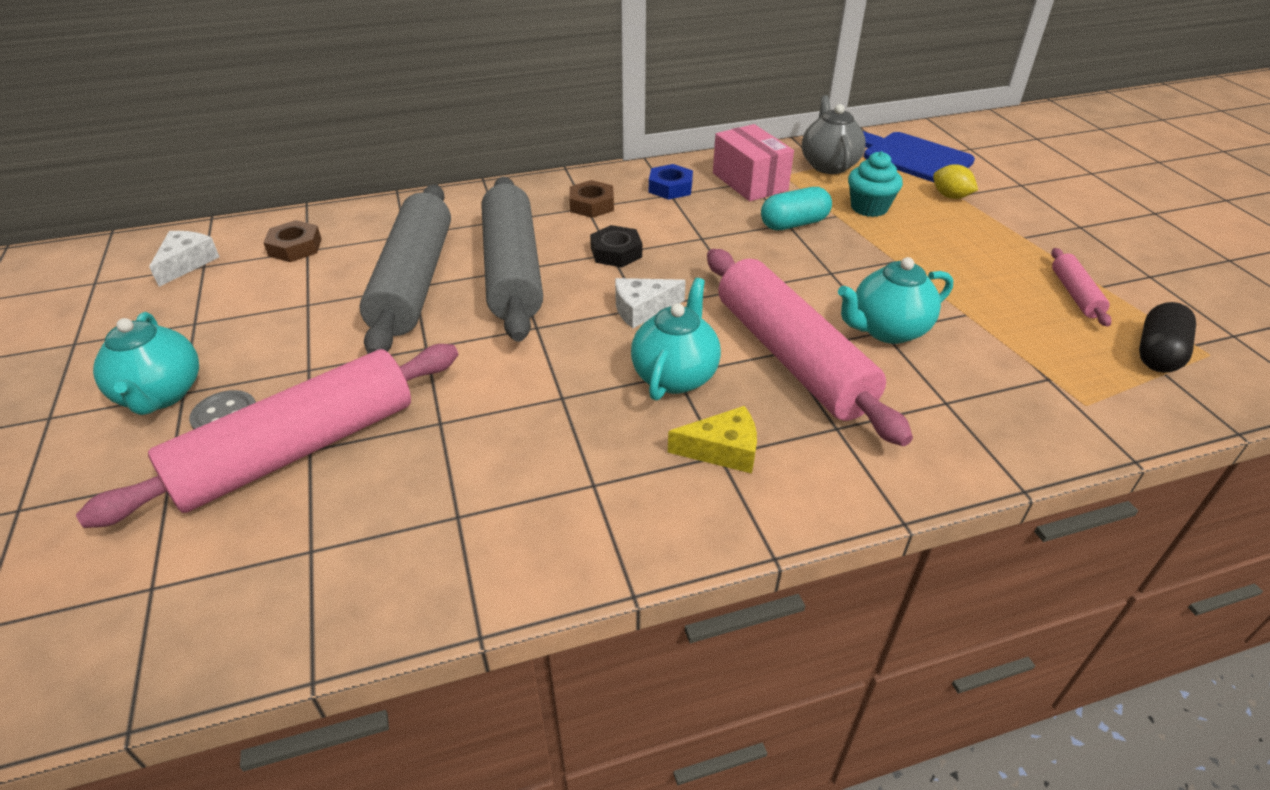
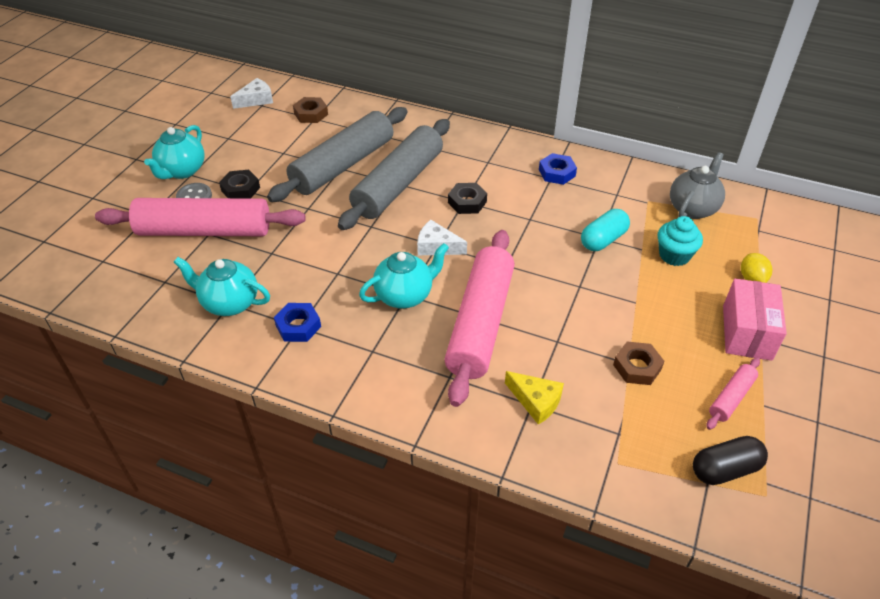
camera: 40 degrees right, 5 degrees up
(294, 372) = (240, 189): none -> black nut
(591, 485) = (298, 326): none -> blue nut
(592, 205) = (493, 162): brown nut -> brown nut (637, 367)
(722, 450) = (377, 349): yellow cheese -> yellow cheese (536, 401)
(749, 182) = (616, 194): pink box -> pink box (746, 332)
(794, 224) = (603, 240): turquoise capsule -> turquoise capsule turned 60 degrees counterclockwise
(887, 330) = (560, 342): turquoise teapot -> turquoise teapot (229, 303)
(912, 157) = (770, 233): blue cutting board -> none

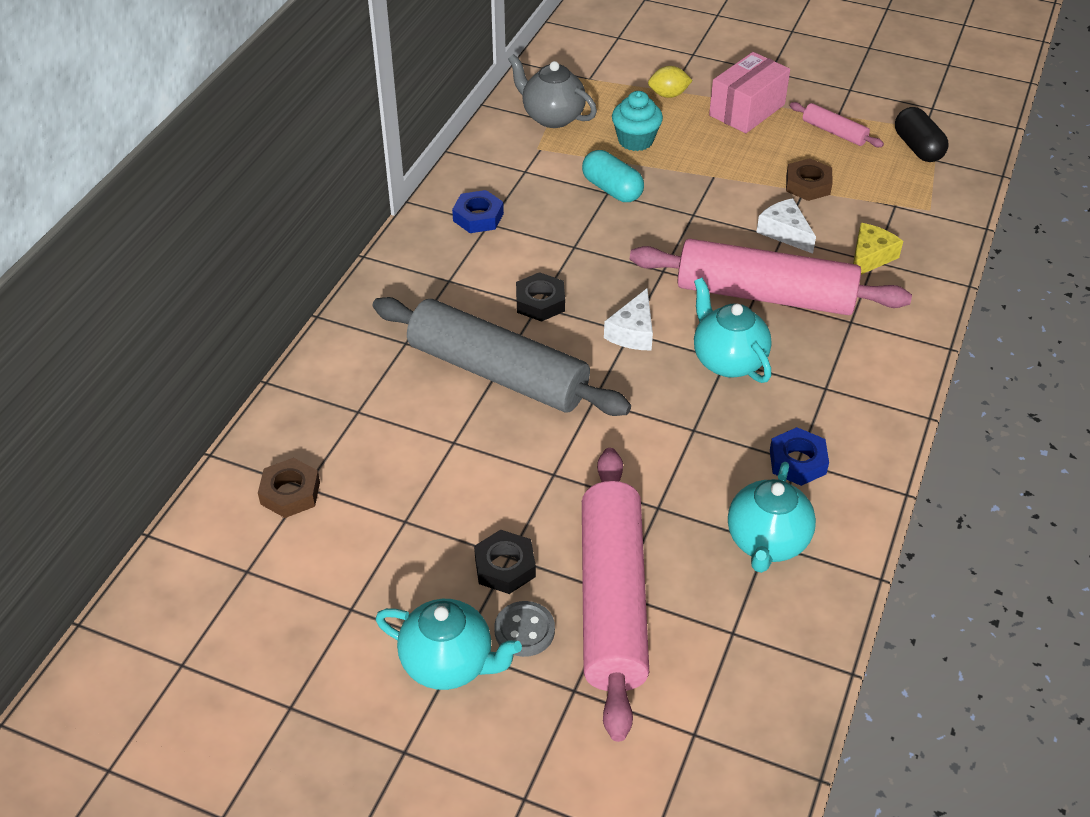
camera: 90 degrees left, 0 degrees up
(256, 100) = (226, 581): white cheese -> white cheese (785, 232)
(343, 165) = (447, 439): grey rolling pin -> none
(746, 332) = (747, 110): pink box -> pink box turned 60 degrees counterclockwise

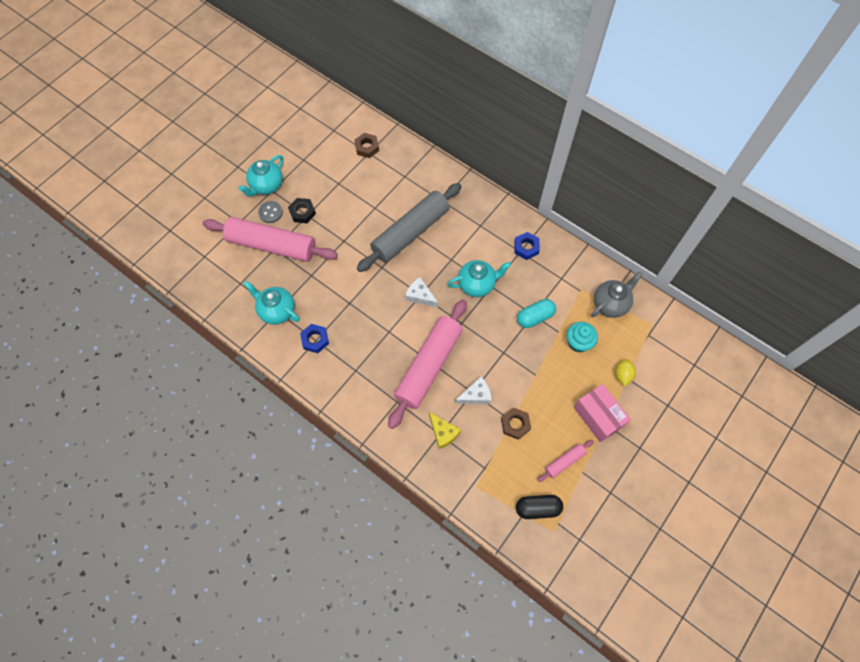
camera: 105 degrees right, 20 degrees up
(540, 302) = (453, 261): black nut -> none
(727, 360) = (387, 332): turquoise teapot -> turquoise teapot (477, 284)

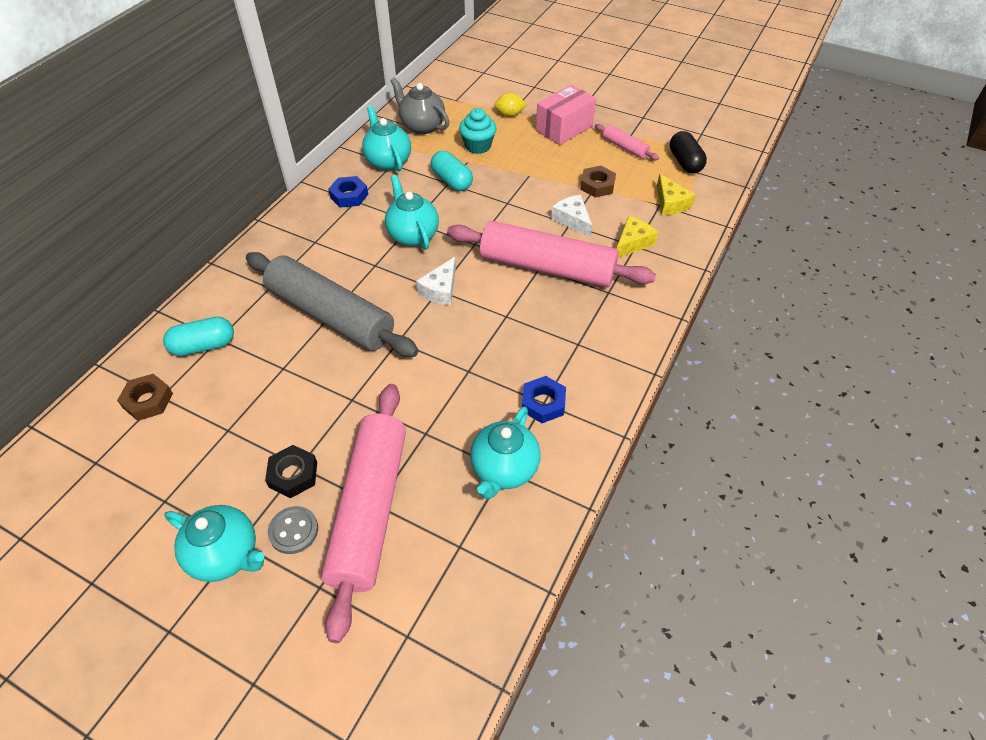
camera: 100 degrees left, 15 degrees down
(400, 169) = (204, 346): none -> turquoise capsule
(485, 477) = (670, 203): none -> yellow cheese
(565, 275) = (388, 161): none -> turquoise teapot

